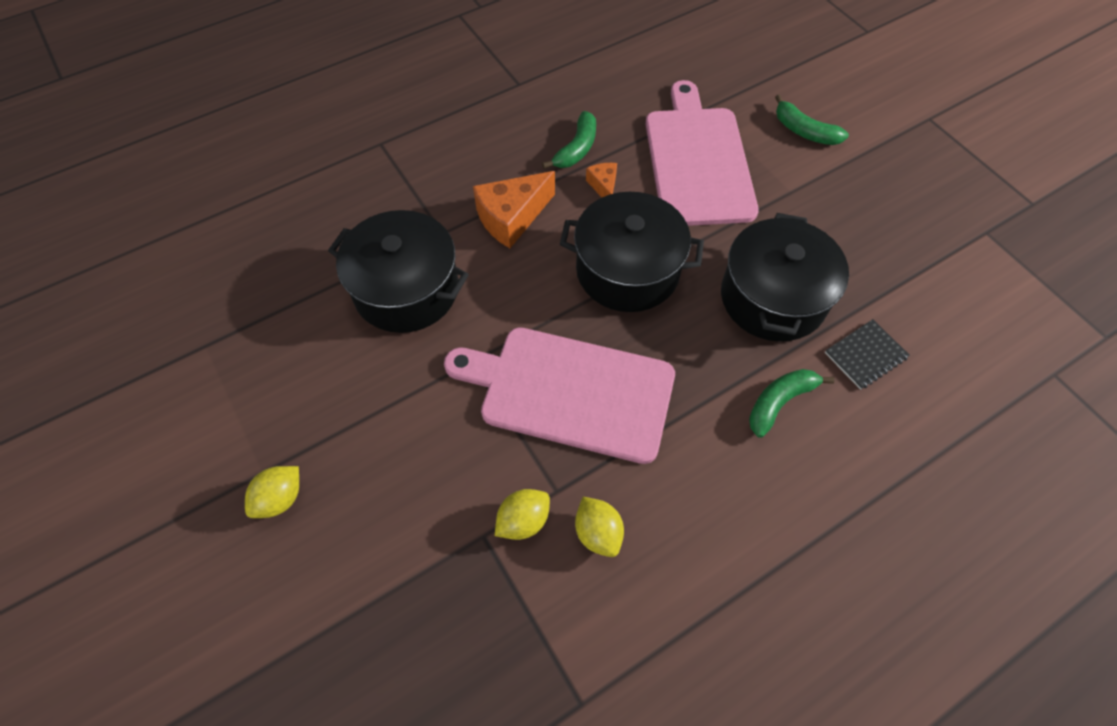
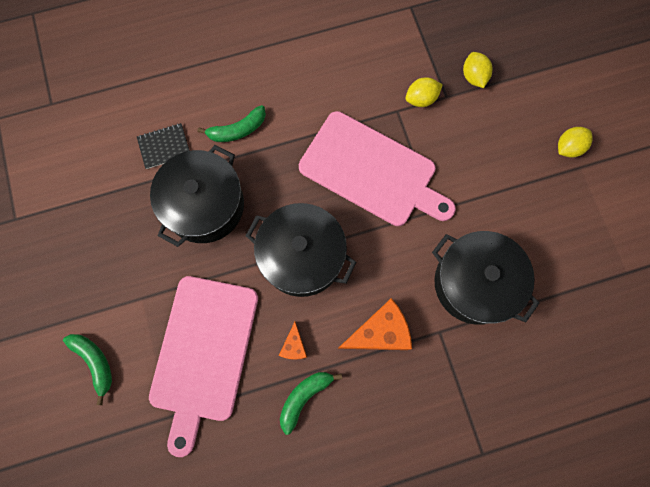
camera: 165 degrees left, 15 degrees up
(598, 532) = (379, 82): yellow lemon -> yellow lemon (474, 77)

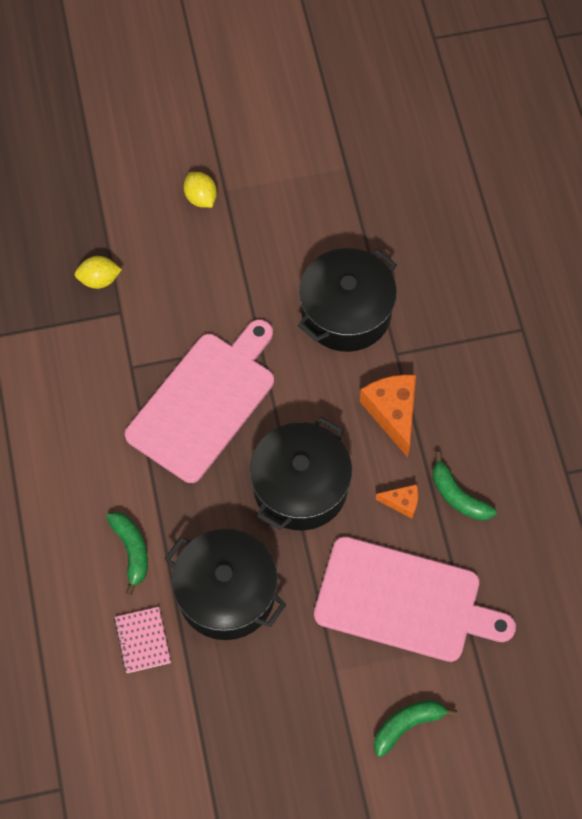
camera: 85 degrees left, 10 degrees down
(164, 147) = (143, 640): black notebook -> pink notebook
(421, 99) = (119, 339): yellow lemon -> none

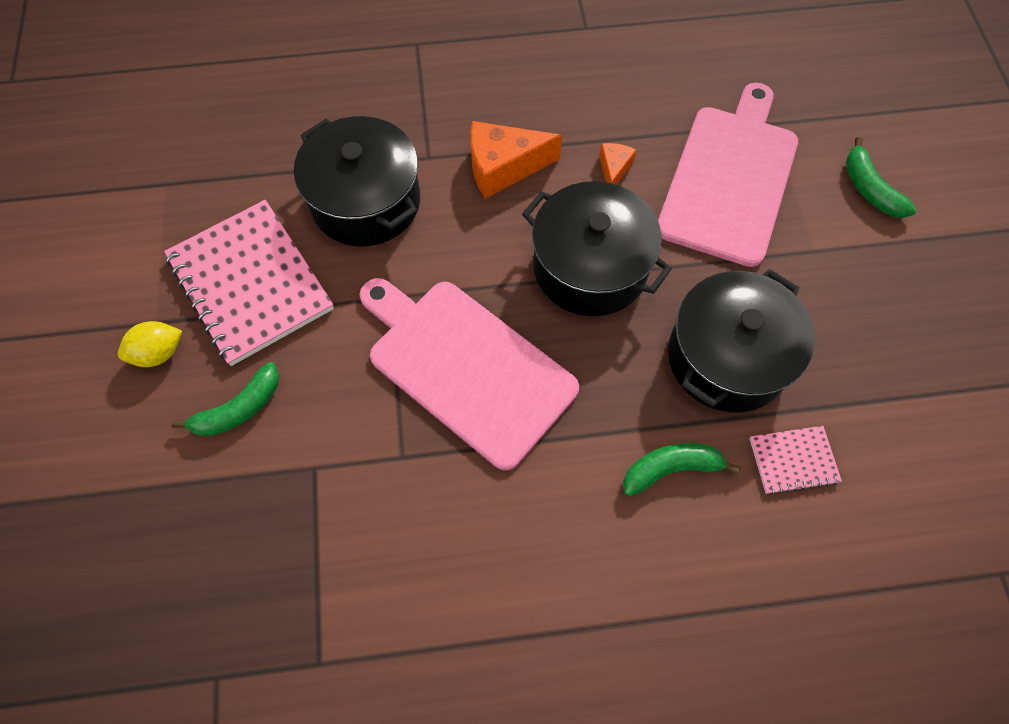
camera: 85 degrees left, 0 degrees up
(99, 280) = (255, 496): yellow lemon -> none
(263, 245) = (251, 283): none -> pink notebook
(458, 496) = (608, 119): green banana -> green banana (239, 409)

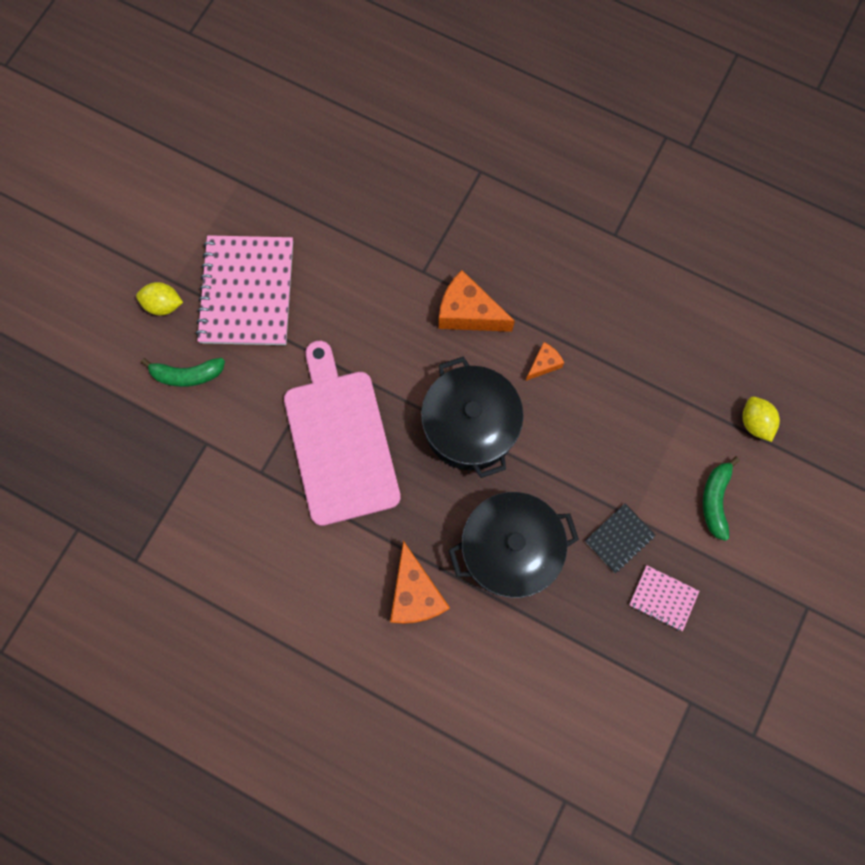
camera: 35 degrees right, 10 degrees up
(366, 201) = (358, 279): black pot -> none
(671, 469) = (415, 593): green banana -> orange cheese
(730, 178) = (620, 425): pink cutting board -> none
(793, 460) = (496, 642): pink notebook -> pink notebook (663, 598)
(818, 278) = (619, 538): none -> black notebook
(841, 105) = (754, 422): none -> yellow lemon

